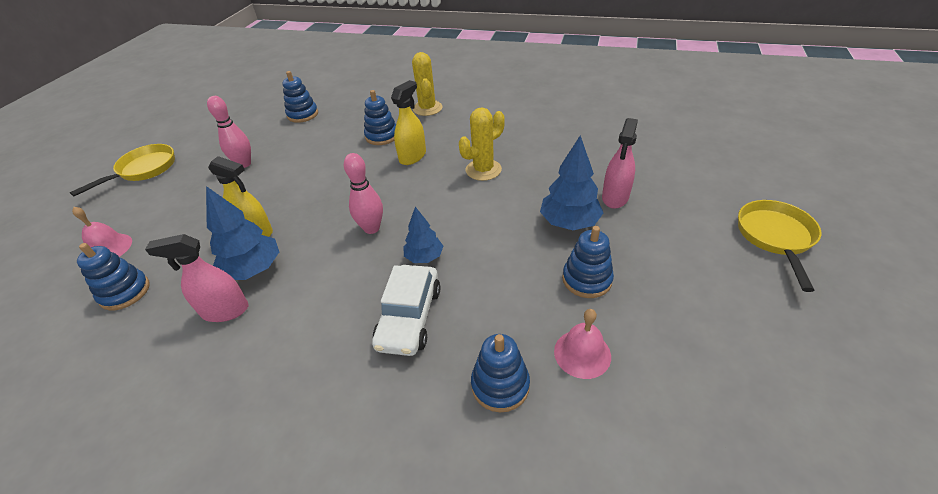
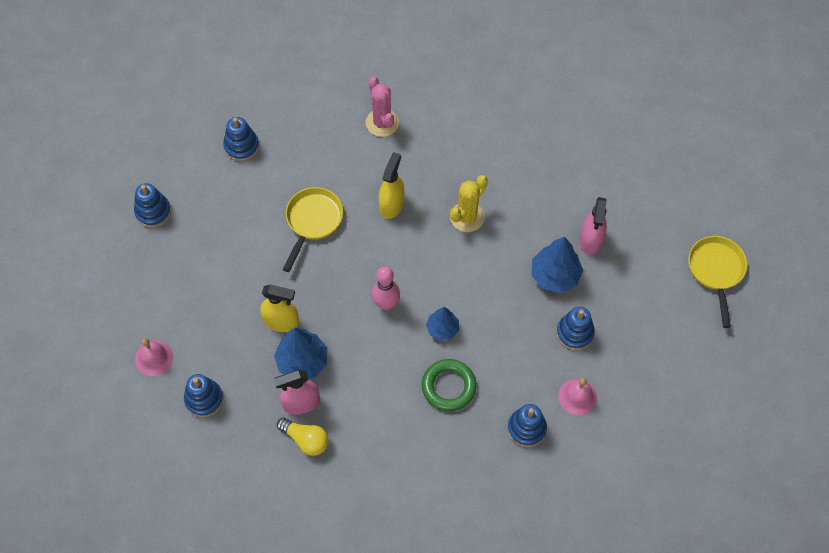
camera: 15 degrees left, 20 degrees up
(144, 170) = (112, 255): yellow pan -> yellow pan (312, 221)
(203, 353) = (306, 440): none -> yellow light bulb
(244, 164) = (218, 234): pink bowling pin -> none
(382, 136) = (348, 176): blue stacking toy -> blue stacking toy (153, 212)
(409, 317) = (448, 387): white car -> green ring
(427, 108) = (382, 123): yellow cactus -> pink cactus

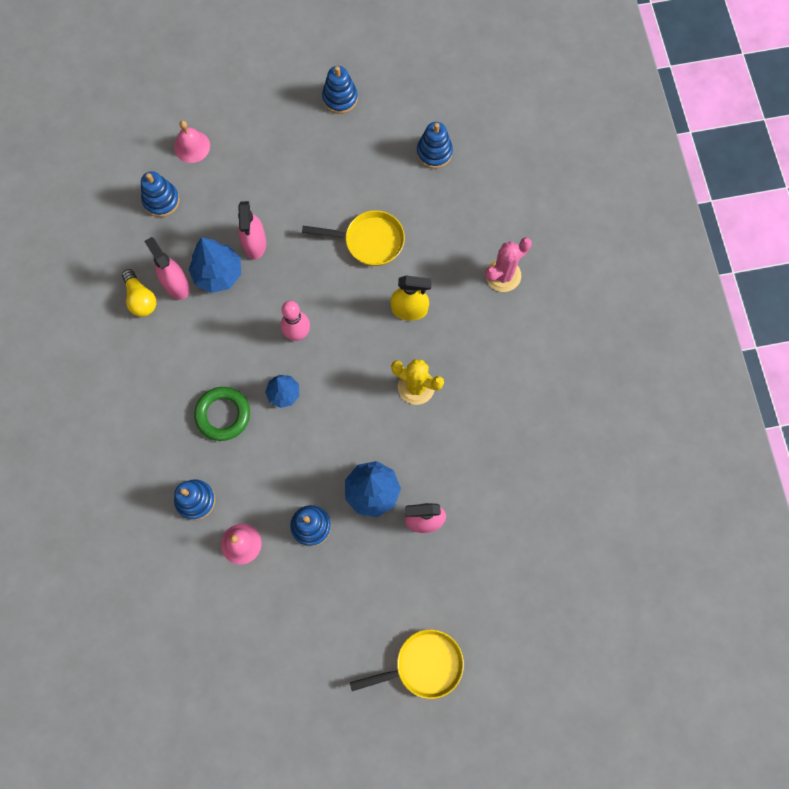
camera: 75 degrees right, 10 degrees up
(281, 321) = (255, 243): yellow spray bottle -> pink spray bottle
(306, 440) = (141, 299): yellow light bulb -> yellow light bulb turned 45 degrees counterclockwise

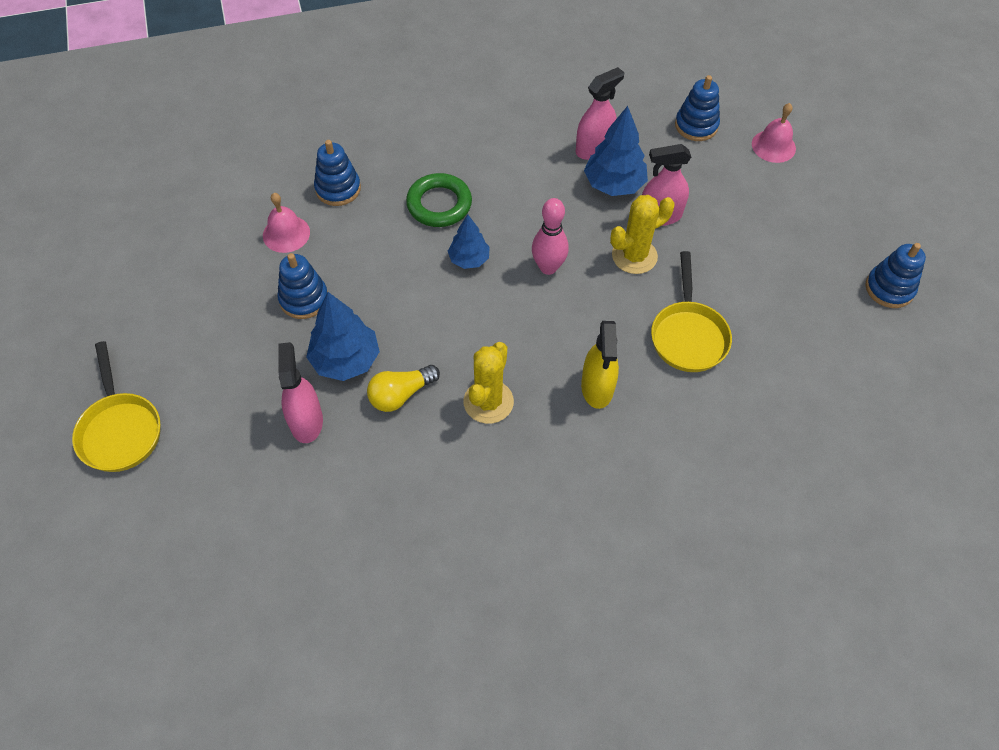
camera: 85 degrees right, 15 degrees down
(141, 299) = (571, 120): yellow light bulb -> yellow light bulb (401, 394)
(293, 268) = (634, 256): none -> yellow cactus
(434, 152) = (841, 406): blue stacking toy -> none
(503, 275) = (668, 505): pink cactus -> none

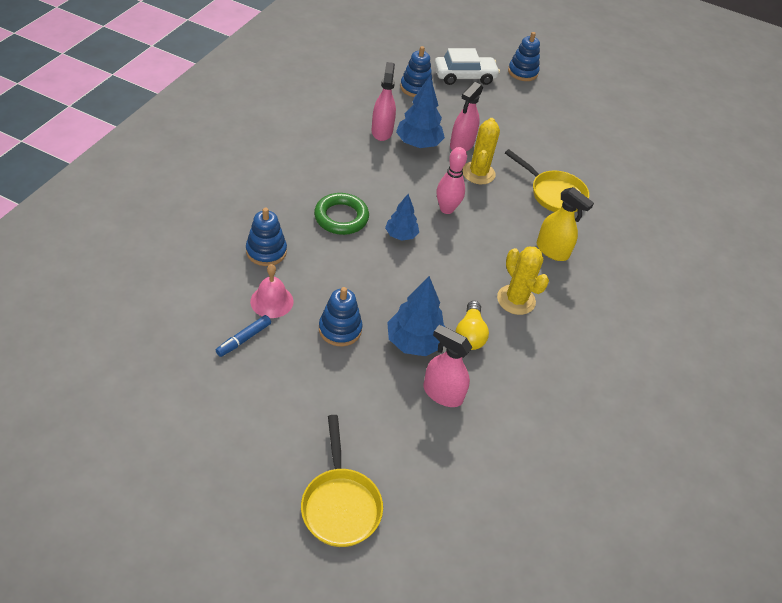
camera: 55 degrees left, 10 degrees down
(120, 430) = (340, 504): yellow pan -> yellow pan turned 60 degrees clockwise
(227, 248) = (244, 339): none -> blue marker
(773, 146) = (464, 76): pink bell -> white car
(889, 288) = (598, 112): blue stacking toy -> blue stacking toy (522, 72)

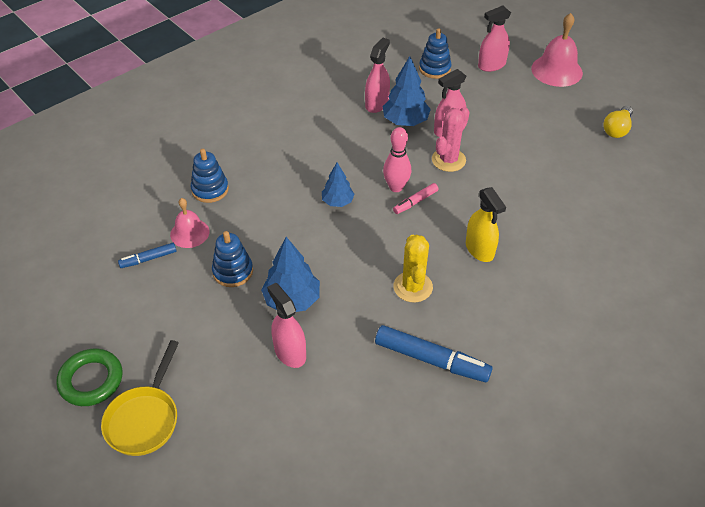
camera: 30 degrees right, 0 degrees up
(341, 217) = (292, 174): green ring -> green ring (91, 380)
(464, 76) = (491, 65): white car -> pink spray bottle
(470, 334) = (348, 307): yellow light bulb -> yellow light bulb (617, 129)
(472, 219) = (415, 202): none -> pink marker
(478, 173) = (448, 160): yellow cactus -> pink cactus
(522, 72) = (556, 70): blue stacking toy -> pink bell
(553, 194) = (516, 195): yellow pan -> none
(570, 362) = (431, 359): none -> blue marker

